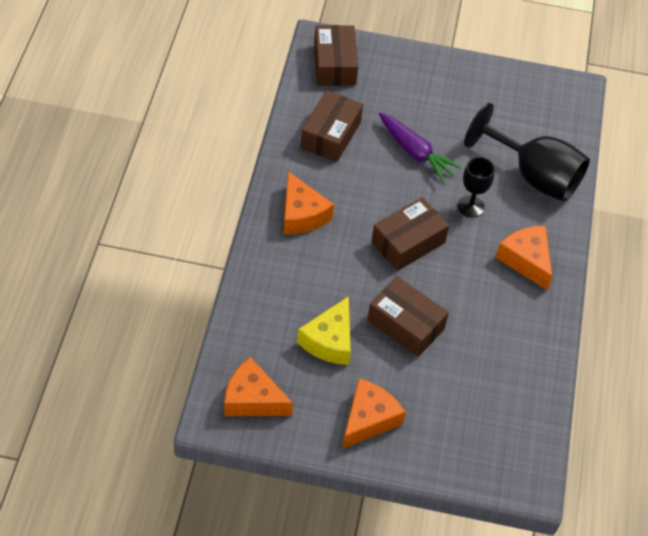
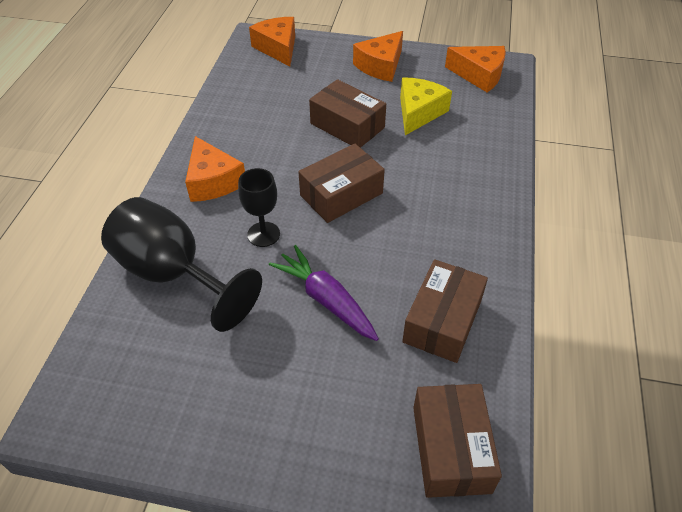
camera: 175 degrees left, 5 degrees down
(302, 214) = (464, 219): orange cheese -> orange cheese (278, 48)

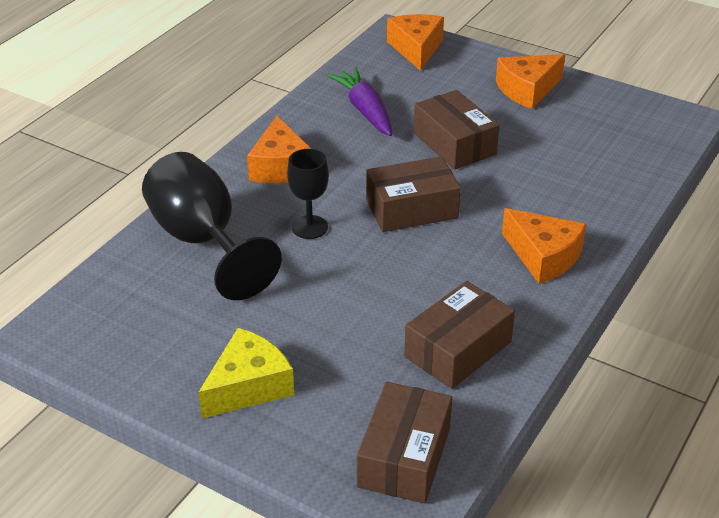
camera: 20 degrees right, 10 degrees down
(326, 300) = (344, 300): purple carrot -> purple carrot (365, 110)
(419, 112) = (546, 147): yellow cheese -> yellow cheese (248, 386)
(479, 75) = (643, 123): orange cheese -> orange cheese (543, 256)

